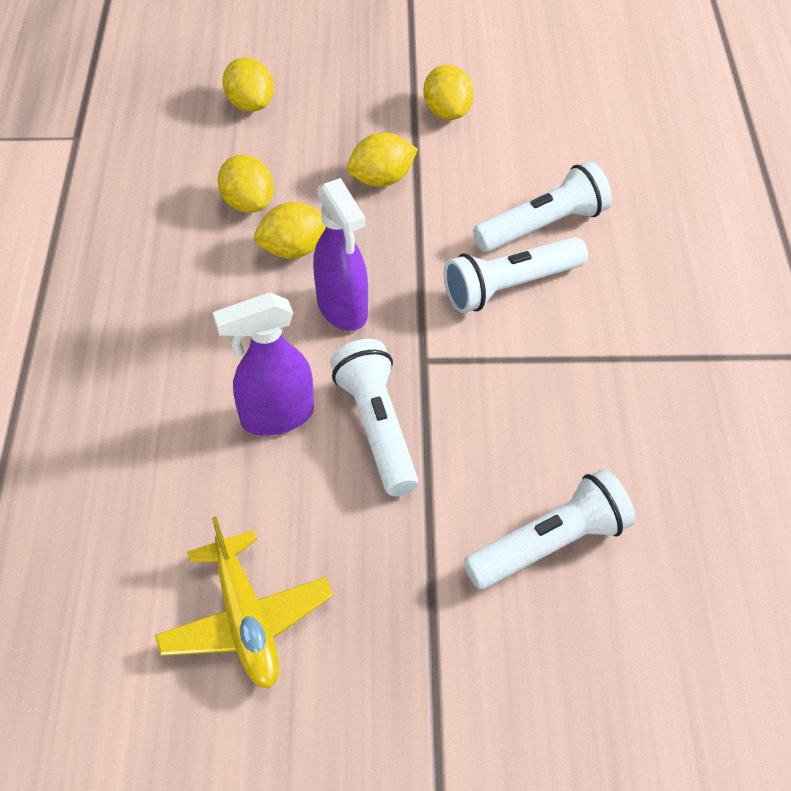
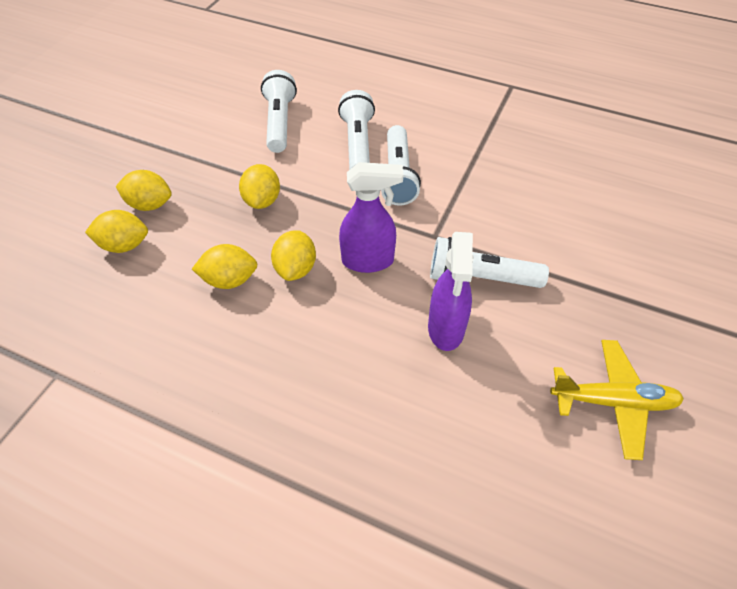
camera: 65 degrees left, 0 degrees up
(447, 112) = (225, 148): yellow lemon -> yellow lemon (150, 204)
(550, 545) = (598, 230): white flashlight -> white flashlight (279, 122)

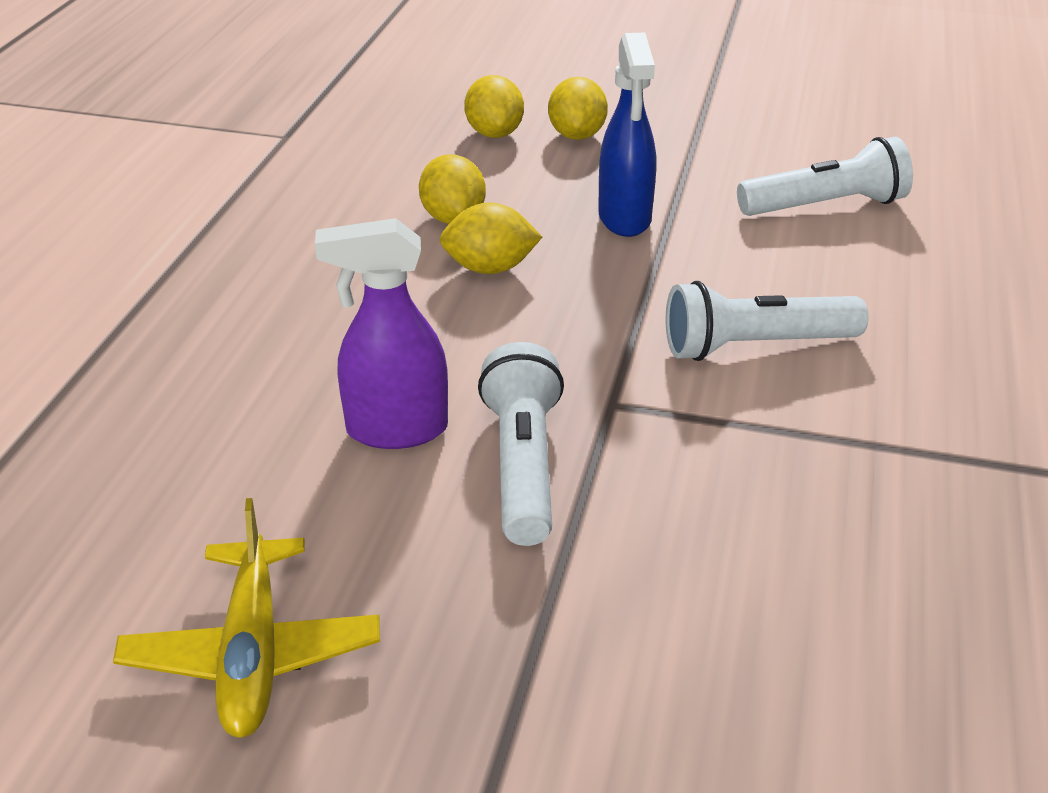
camera: 80 degrees right, 15 degrees down
(262, 200) = (624, 219): yellow lemon -> blue spray bottle
(358, 144) = (818, 292): white flashlight -> none
(368, 261) = (527, 334): purple spray bottle -> none

